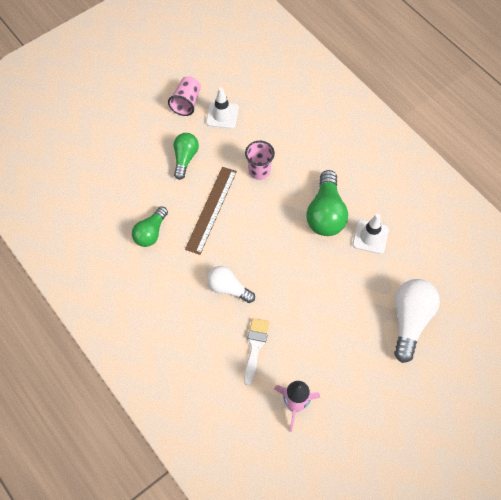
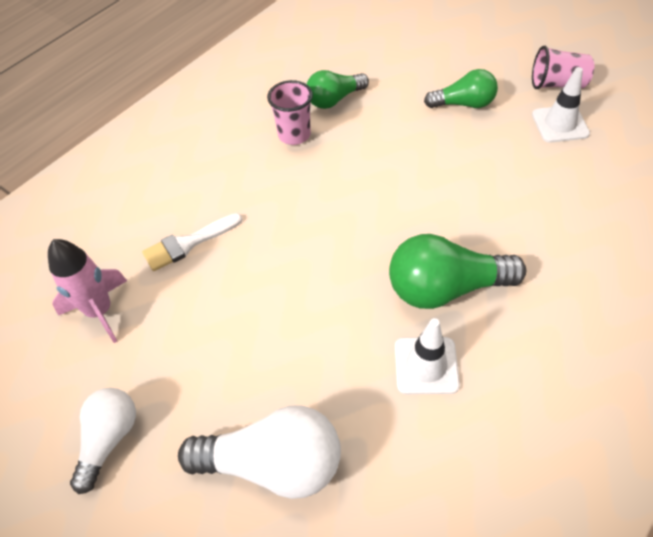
camera: 80 degrees right, 10 degrees down
(151, 232) = (334, 99): green light bulb -> green light bulb turned 45 degrees counterclockwise
(211, 209) = (393, 148): brown ruler -> none
(228, 288) = (273, 194): white light bulb -> white light bulb (109, 439)
(255, 346) = (188, 243): white brush -> white brush turned 150 degrees clockwise
(259, 171) = (484, 186): pink cup -> pink cup (294, 135)

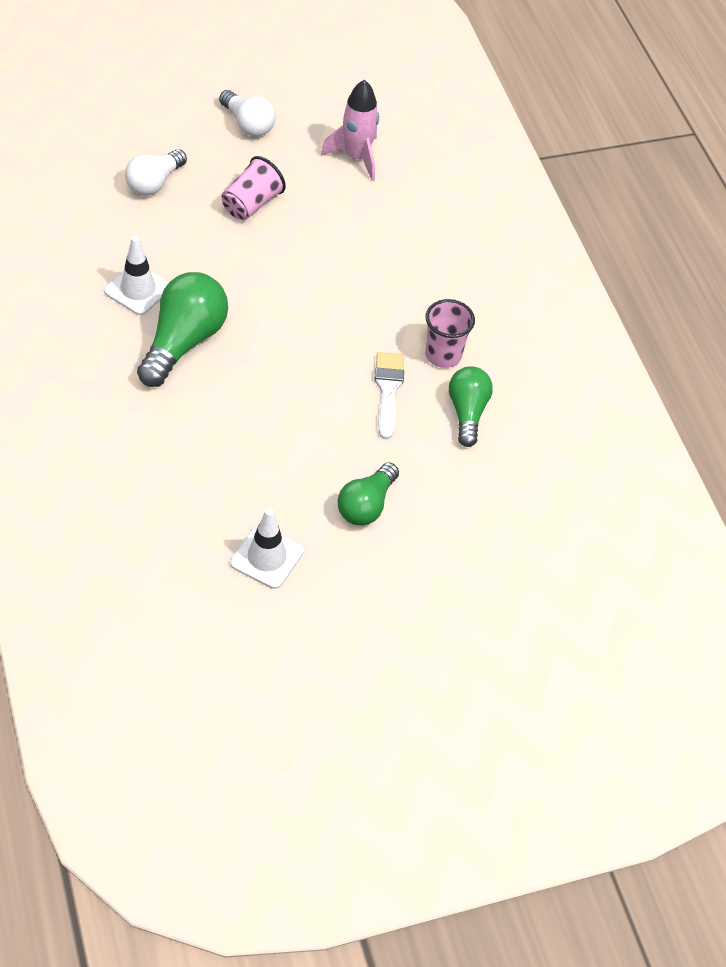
camera: 115 degrees right, 0 degrees up
(188, 243) = (376, 227): white brush -> white brush (388, 390)
(273, 464) = (154, 183): white light bulb -> white light bulb, size x0.64
(557, 84) = (321, 605): pink cup -> pink cup (251, 204)

